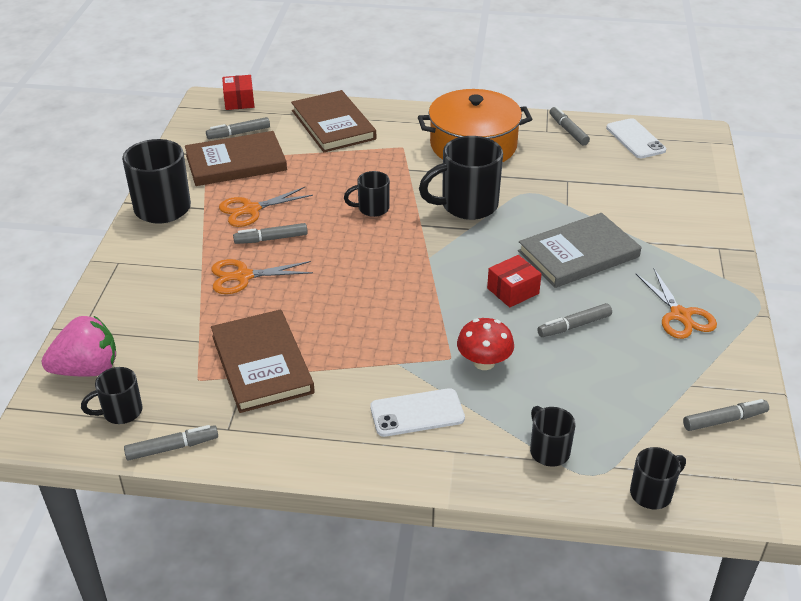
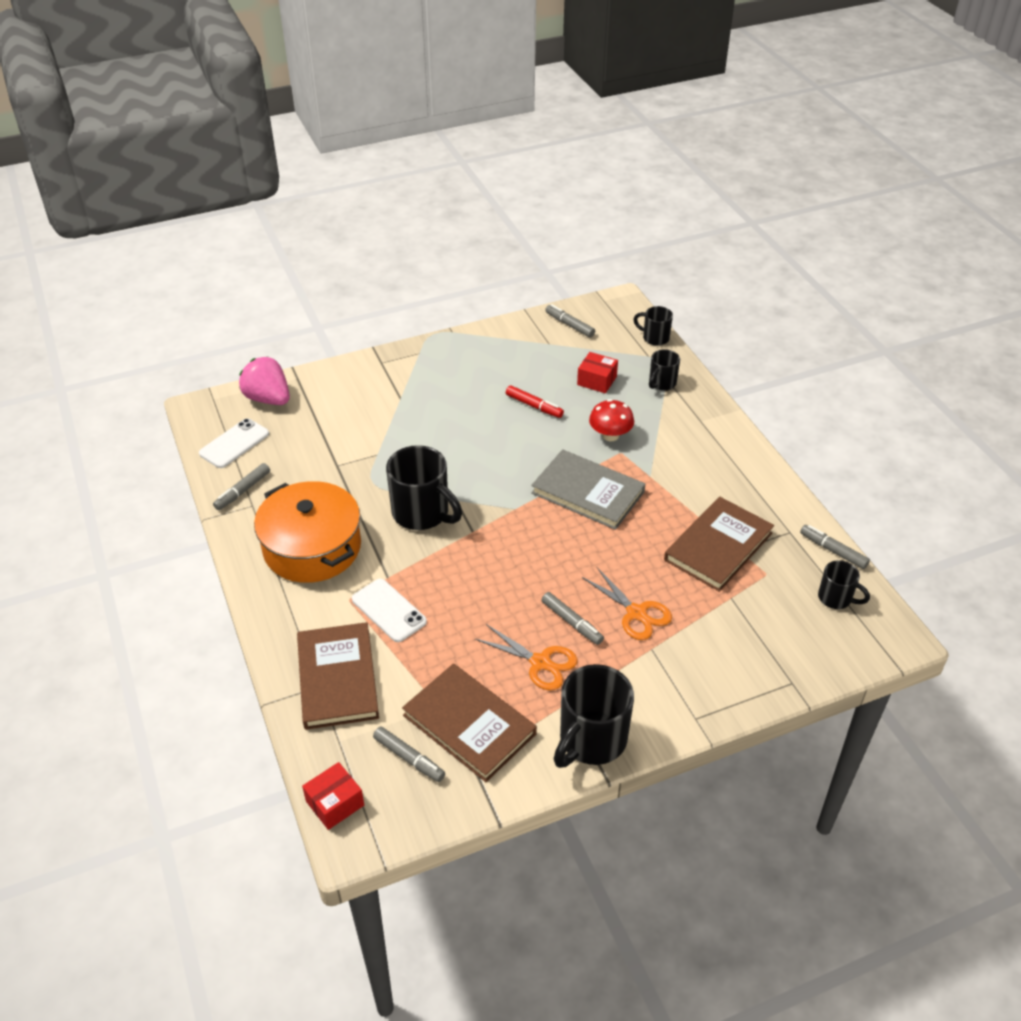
camera: 120 degrees left, 5 degrees up
(87, 369) = (823, 647): pink strawberry -> pink strawberry (268, 399)
(333, 125) = (337, 678): brown book -> brown book turned 45 degrees counterclockwise
(372, 209) = (473, 574): black mug -> none
(417, 413) = (686, 448): white phone -> white phone (389, 610)
(513, 291) = (519, 447): red box -> red box (597, 381)
(574, 326) = (534, 406): grey marker -> red marker
(578, 254) = (444, 428): grey book -> grey book (588, 492)
(680, 315) = (481, 362): orange scissors -> none

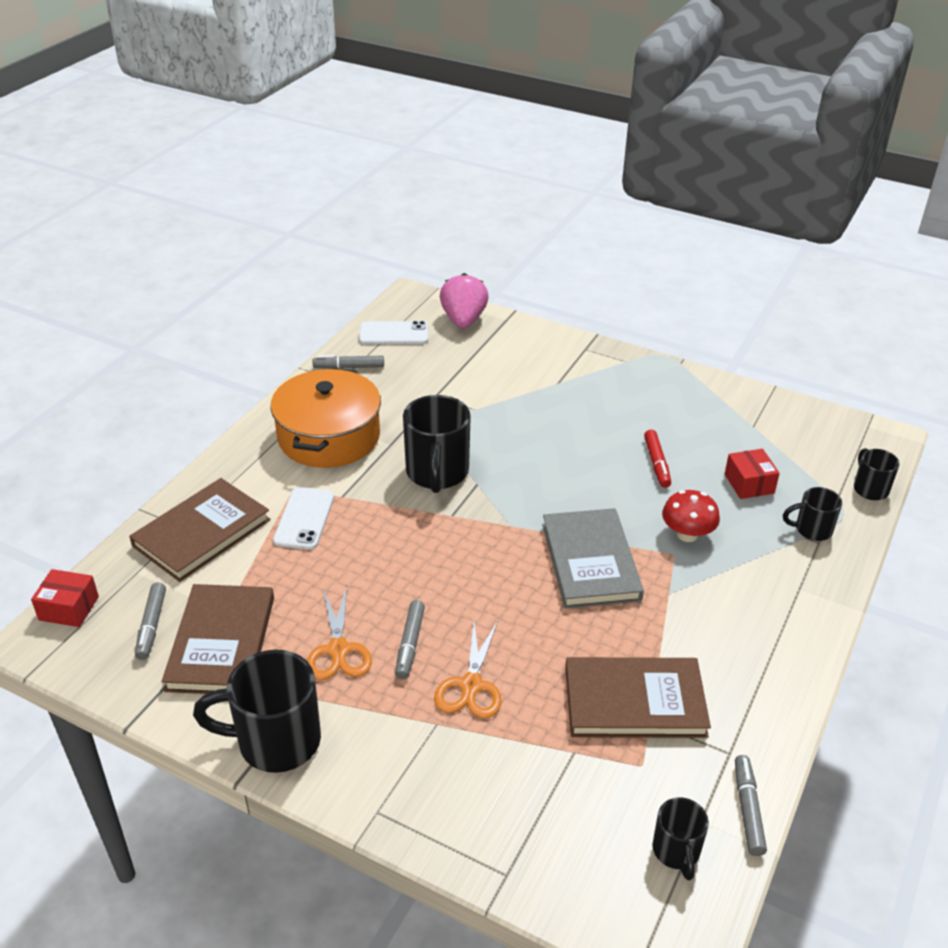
camera: 50 degrees right, 5 degrees down
(569, 325) = (798, 424): grey marker -> none

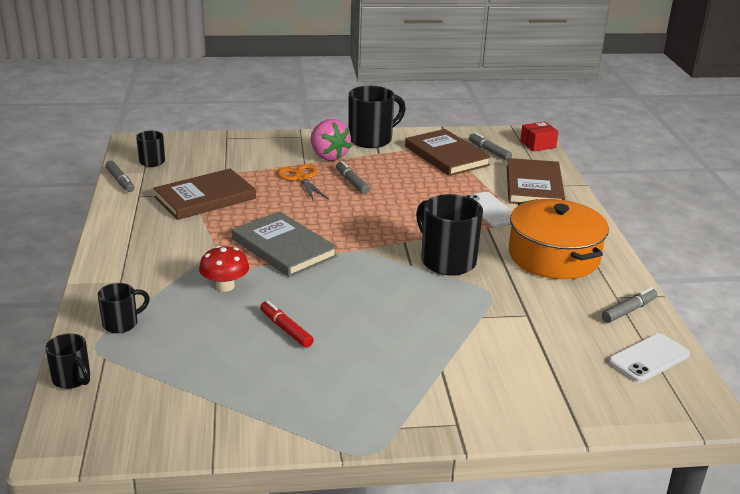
camera: 145 degrees right, 10 degrees down
(338, 650) = (386, 170): orange scissors -> none
(463, 320) = (615, 404): pink strawberry -> pink strawberry (328, 156)
(749, 484) = (193, 342): red box -> none

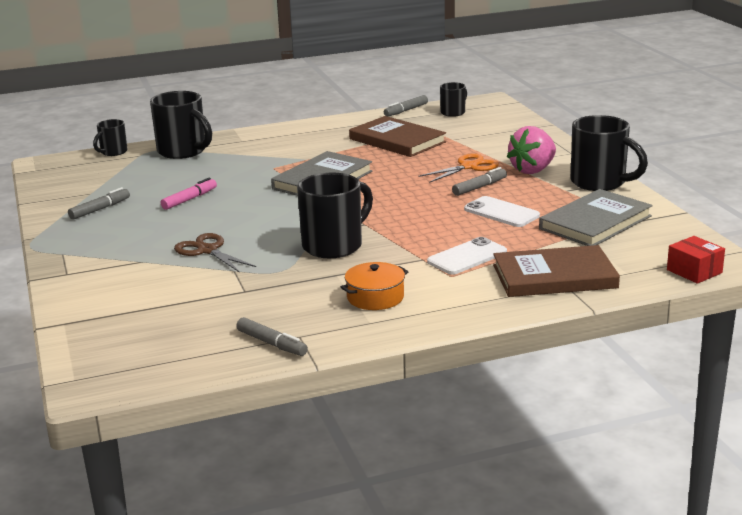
camera: 80 degrees right, 5 degrees down
(122, 324) = (183, 151): black mug -> black mug, size x1.84
(225, 286) = (248, 171): red mushroom -> none
(286, 329) = (189, 199): red marker -> pink marker
(431, 328) = (207, 250): none -> brown scissors
(446, 156) = (595, 222): brown book -> grey book
(489, 151) = (637, 244): grey marker -> grey marker (100, 209)
(553, 256) = (375, 297): orange pot -> orange pot, size x0.52
(649, 358) = (179, 356): white phone -> white phone (501, 212)

